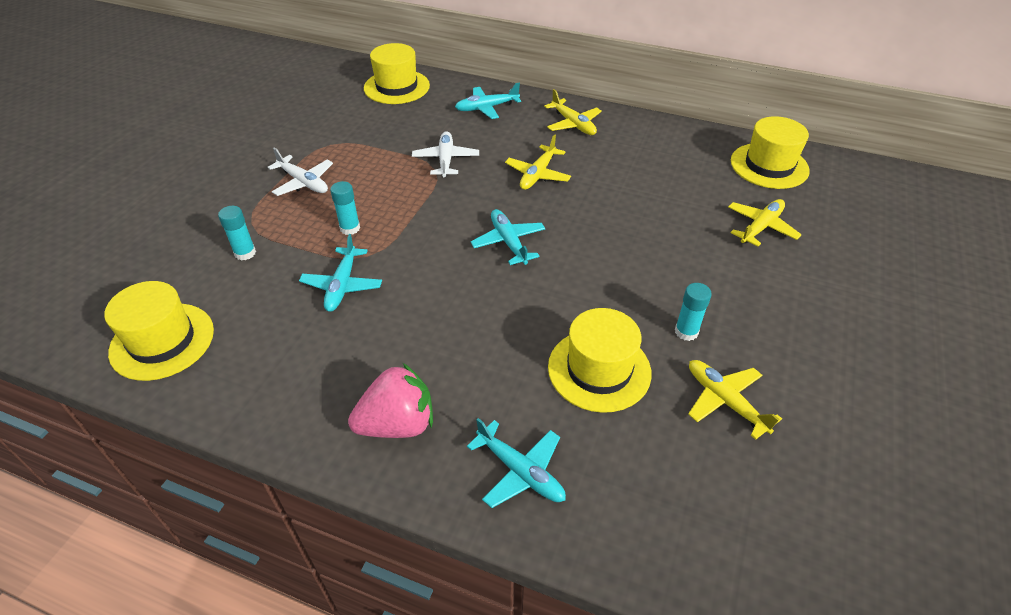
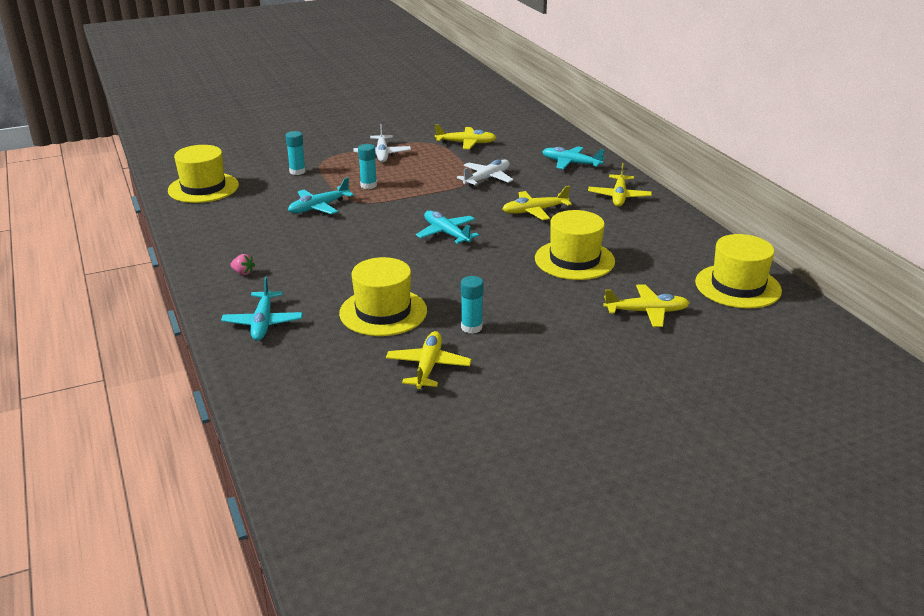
camera: 45 degrees right, 15 degrees down
(365, 129) = (466, 143): none -> yellow plane
(396, 87) = (529, 129): yellow hat -> yellow hat (574, 260)
(398, 424) = (243, 273): pink strawberry -> pink strawberry, size x0.41
(509, 242) = (446, 233): turquoise plane -> turquoise plane turned 60 degrees counterclockwise

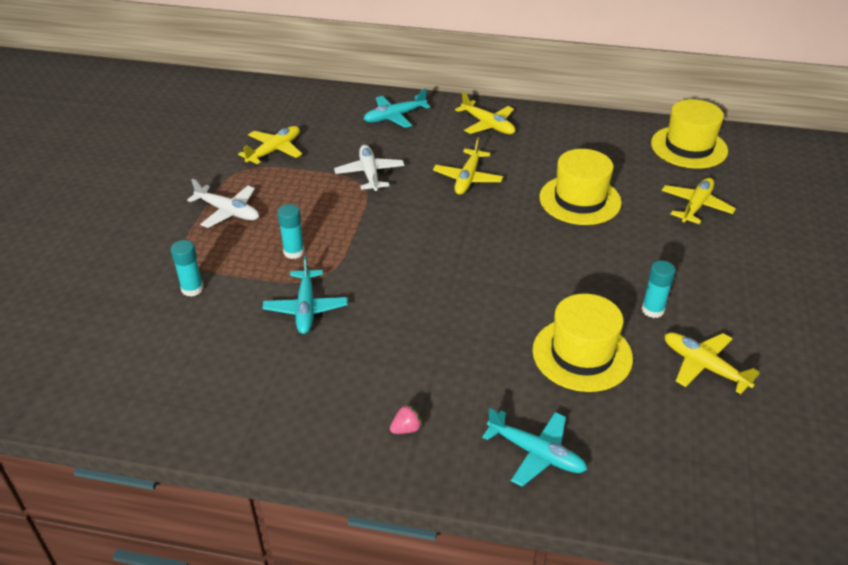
camera: 55 degrees left, 10 degrees up
(203, 188) = (138, 384): yellow hat -> none
(446, 233) = (459, 247): turquoise plane -> none

